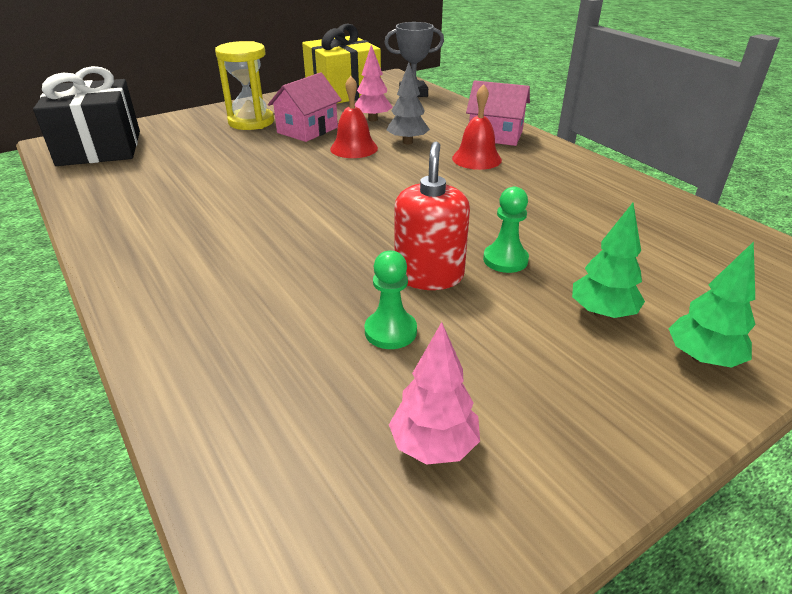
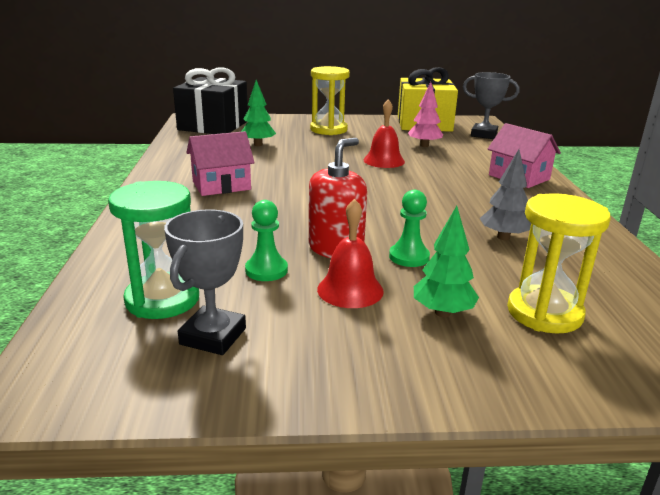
camera: 30 degrees right, 10 degrees down
(307, 130) = (363, 142): pink house -> pink house (221, 185)
(320, 423) = (162, 299): none -> green hourglass
(407, 142) = (433, 166): grey tree -> grey tree (503, 237)
(433, 446) = (213, 336): pink tree -> grey trophy
(476, 159) = (478, 189): red bell -> red bell (350, 290)
(672, 279) = (544, 313): none -> yellow hourglass
(702, 358) = (490, 369): green tree -> green tree (258, 144)

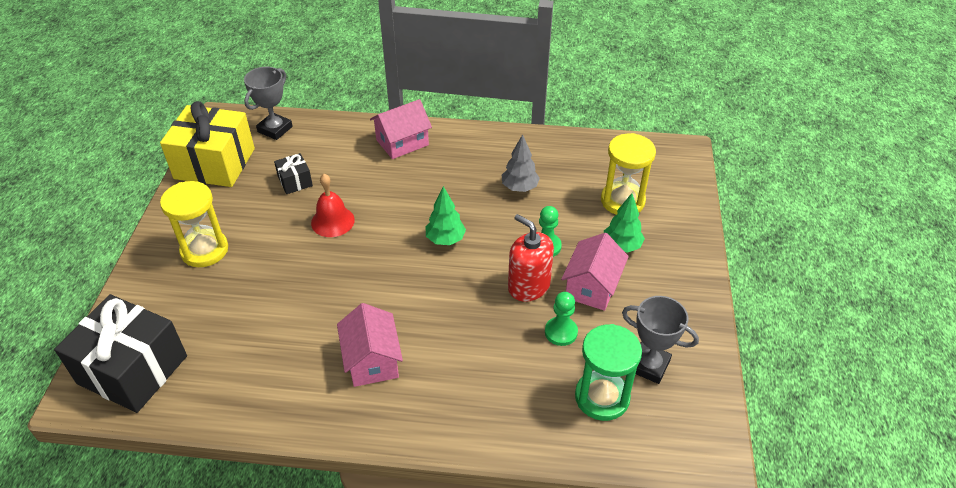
camera: 80 degrees left, 20 degrees up
(258, 144) = (240, 323): green tree -> green tree (445, 239)
(350, 290) = (592, 287): red bell -> pink house
(424, 145) = (295, 181): pink tree -> black gift

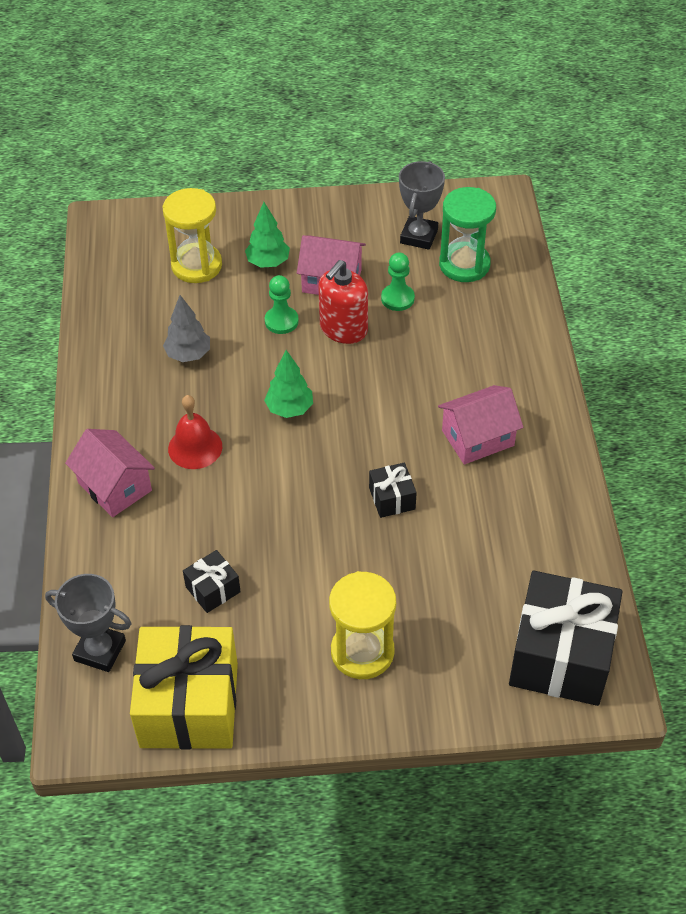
camera: 100 degrees left, 5 degrees up
(331, 289) = (392, 498): none -> black gift
(332, 221) = (281, 526): red bell -> red bell (195, 447)

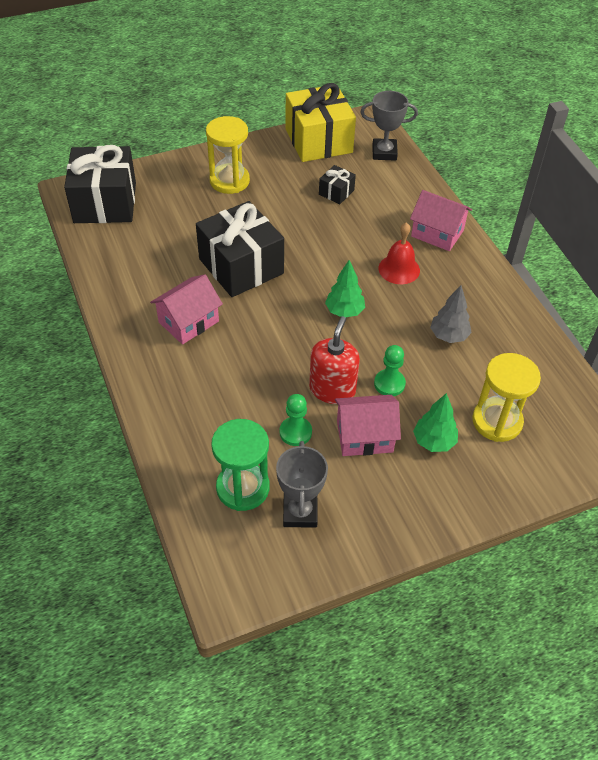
camera: 160 degrees right, 0 degrees up
(392, 498) = (241, 266): black gift -> black gift, size x2.22

